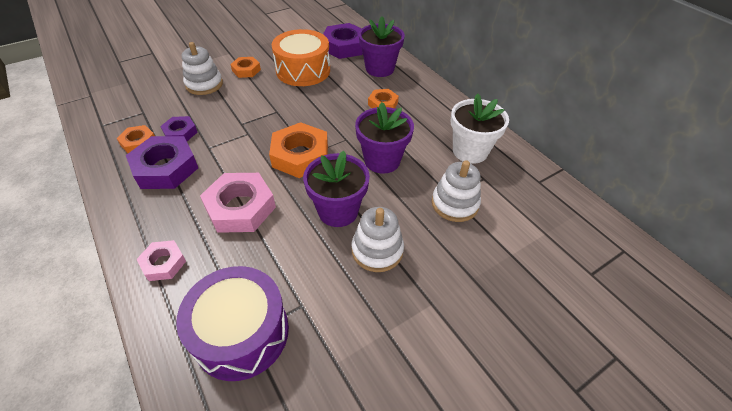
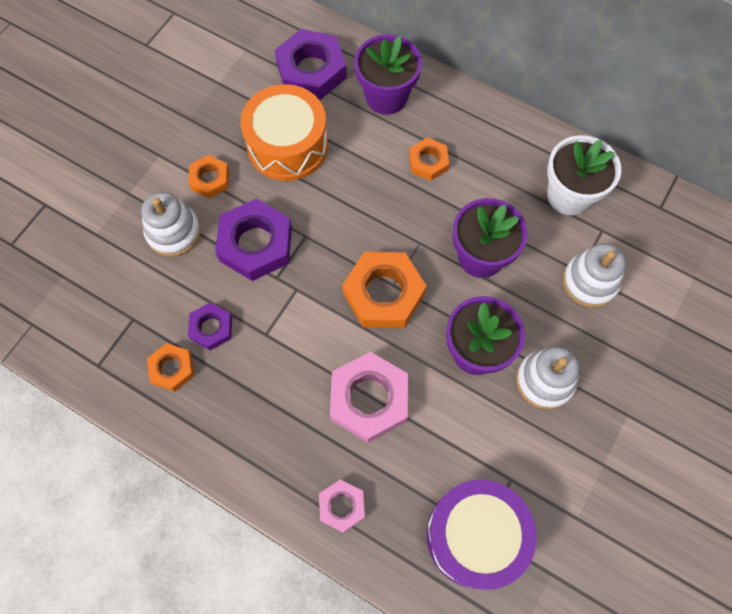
camera: 25 degrees left, 20 degrees up
(165, 168) = (239, 389): purple nut -> purple nut (255, 244)

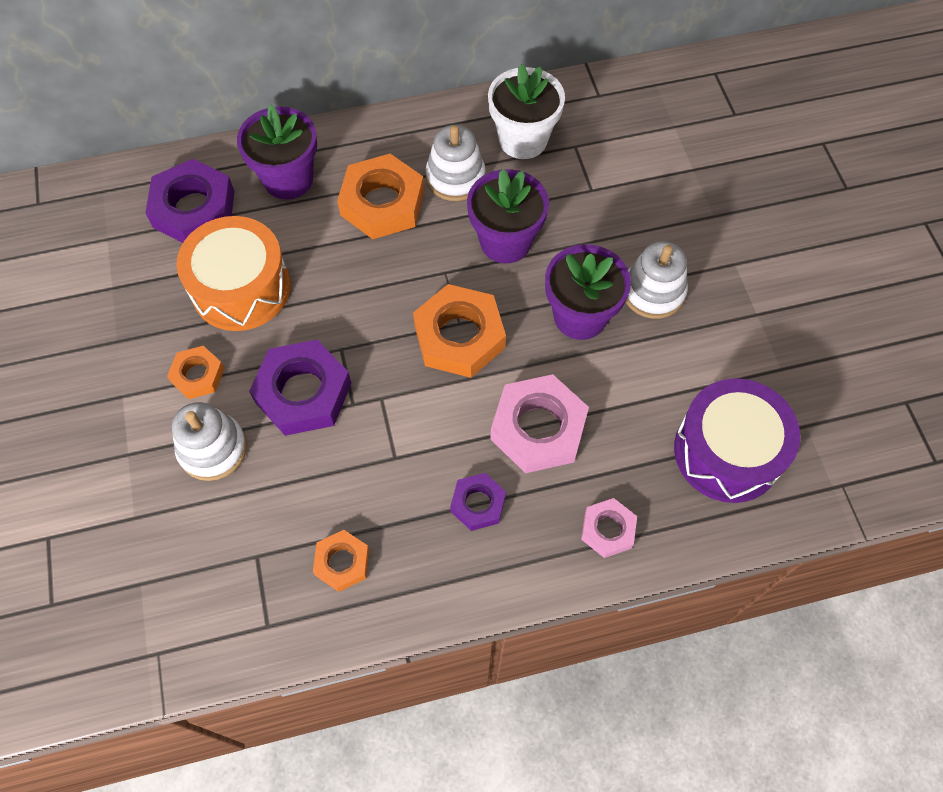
camera: 45 degrees left, 5 degrees down
(211, 328) = (340, 496): purple nut -> purple nut (478, 504)
(428, 162) = (382, 203): orange nut -> orange nut, size x1.79
(590, 282) = (607, 191): white stacking toy -> white stacking toy (455, 177)

